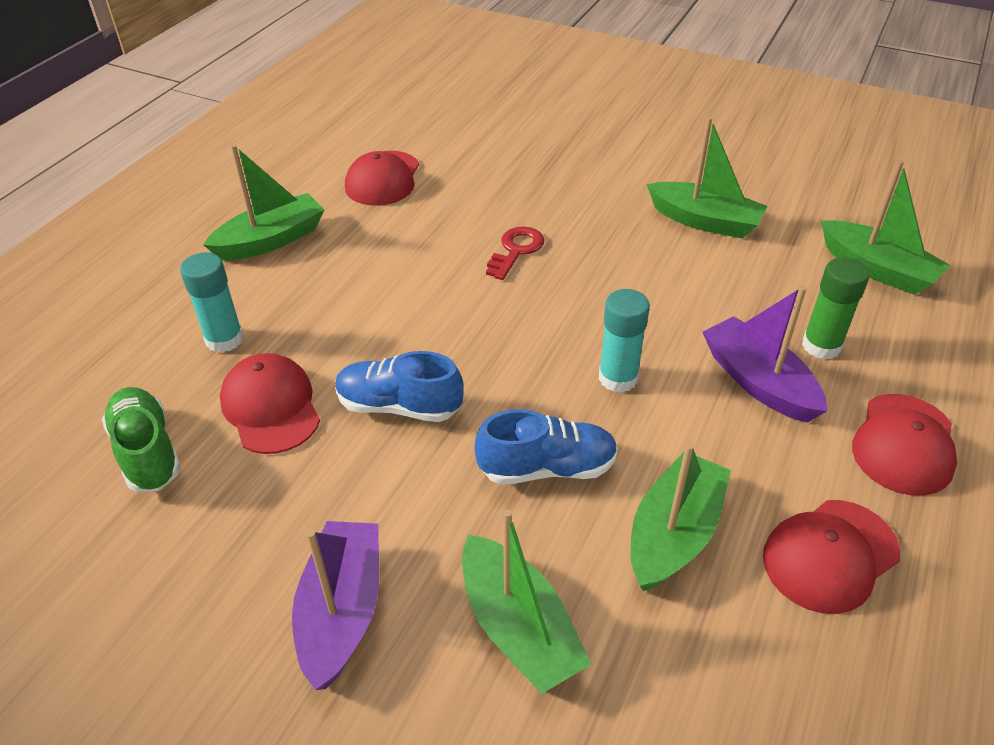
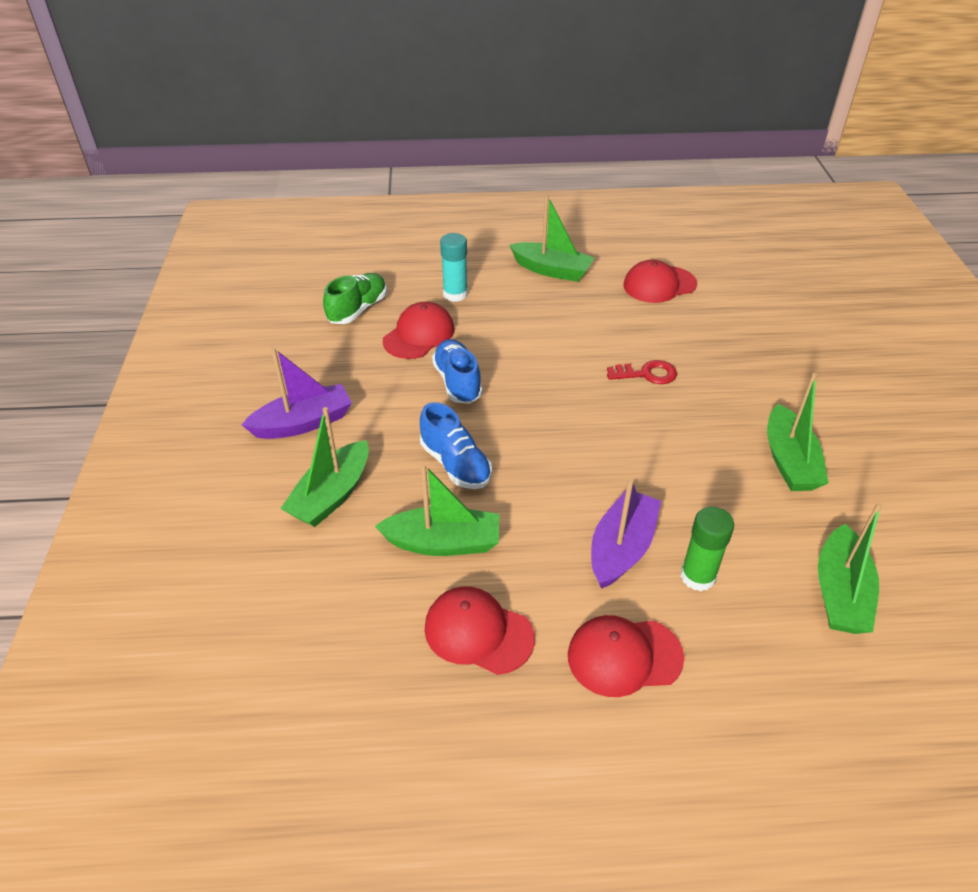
camera: 60 degrees right, 0 degrees up
(618, 378) = (562, 470): turquoise glue stick -> none

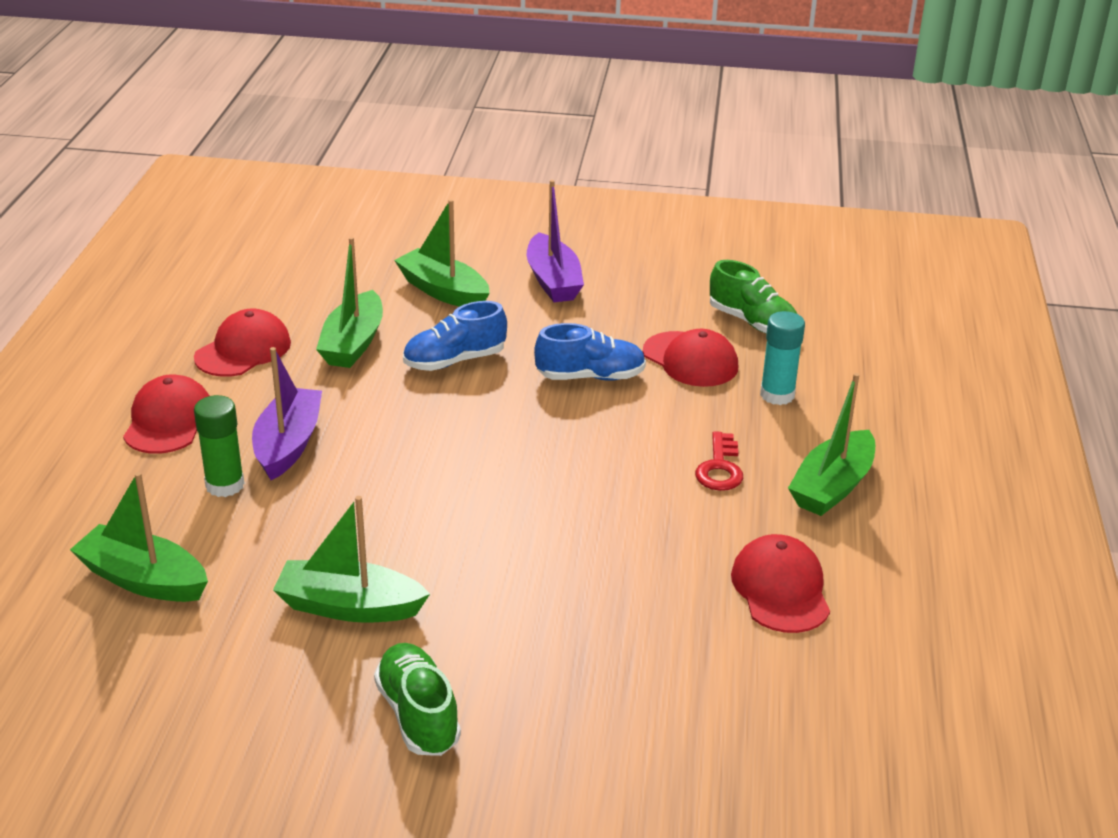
camera: 100 degrees right, 10 degrees down
(621, 548) = (288, 444): purple boat -> purple boat turned 120 degrees counterclockwise
(647, 374) = (562, 525): red key -> red key (720, 468)
(858, 409) = (418, 715): none -> green shoe

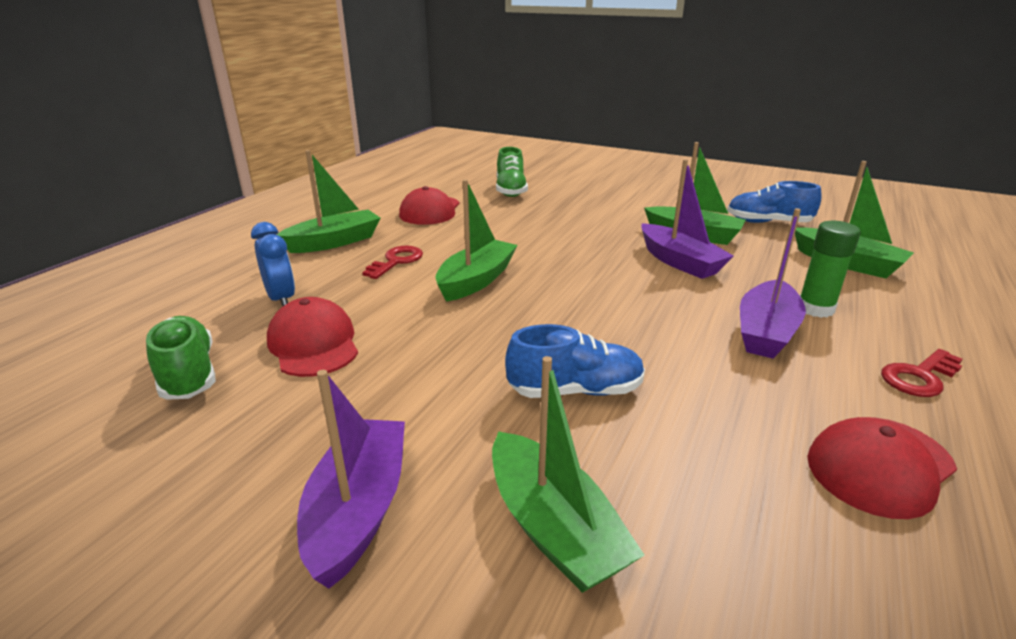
camera: 160 degrees left, 5 degrees down
(168, 421) = (919, 377): red cap -> red key
(353, 343) = (710, 444): green boat -> green boat (476, 280)
(371, 537) = (679, 262): none -> purple boat
(418, 715) = (653, 200): green shoe -> green shoe (510, 190)
(590, 377) = (433, 344): blue shoe -> blue shoe (768, 222)
(777, 395) = (281, 299): turquoise glue stick -> blue clock

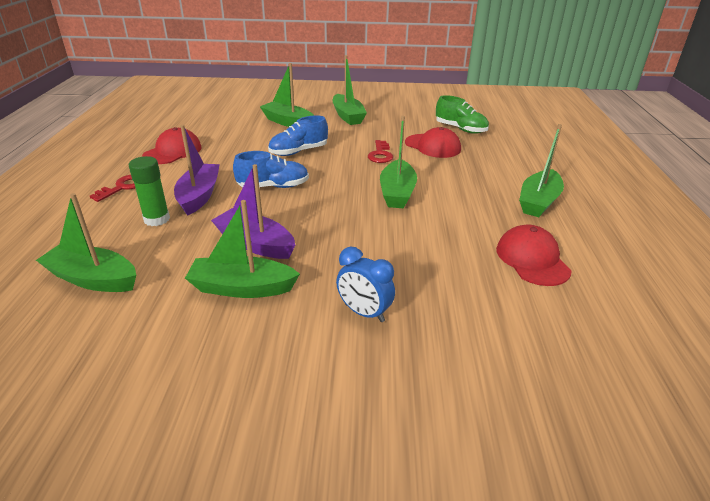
camera: 155 degrees right, 5 degrees up
(281, 299) = (487, 159): blue clock -> blue clock (364, 313)
(358, 509) = (348, 116): purple boat -> green boat
(396, 261) = (468, 195): red key -> red key (380, 154)
(510, 190) = (503, 331): green shoe -> none
(768, 222) = (144, 341): blue shoe -> blue shoe (273, 186)

